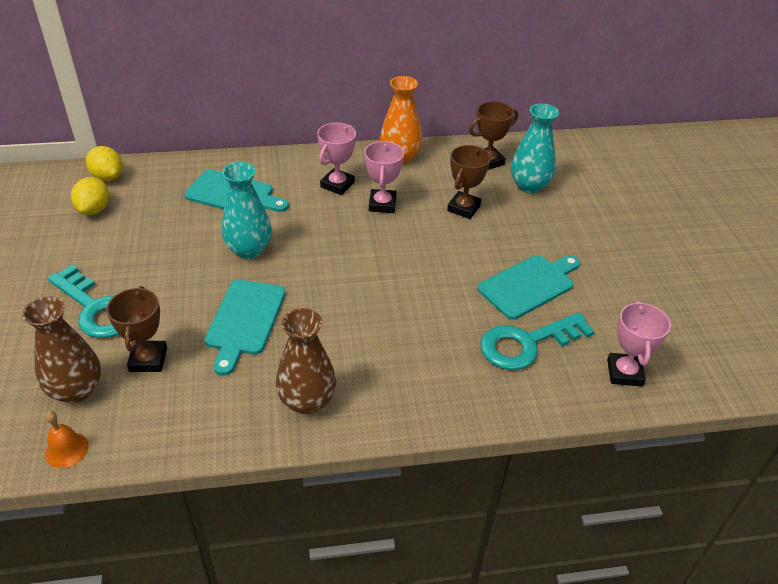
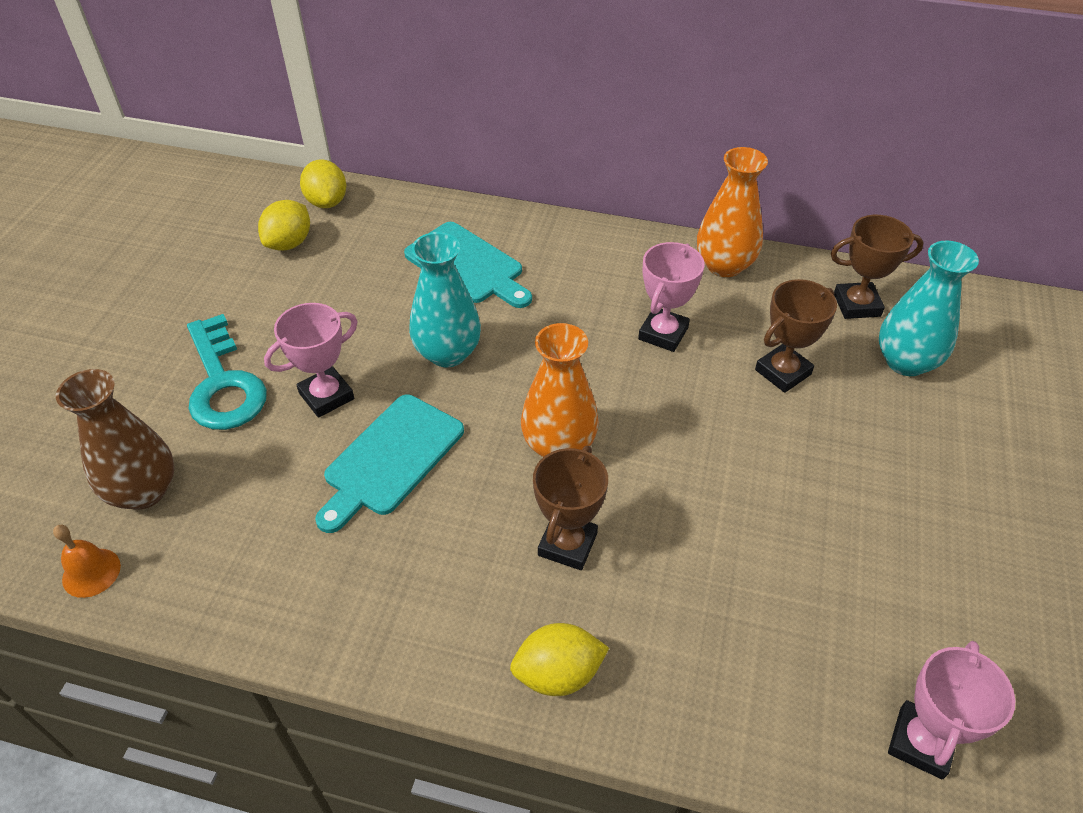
camera: 25 degrees right, 5 degrees up
(148, 359) = (246, 477): brown trophy -> brown trophy (567, 544)
(307, 401) = (412, 611): brown vase -> none
(337, 185) = (613, 286): pink trophy -> pink trophy (326, 396)
(350, 283) = (559, 445): none -> orange vase
(415, 405) = (558, 674): none -> yellow lemon
(527, 344) = (778, 632): turquoise key -> none
(529, 285) = (828, 532): turquoise cutting board -> none

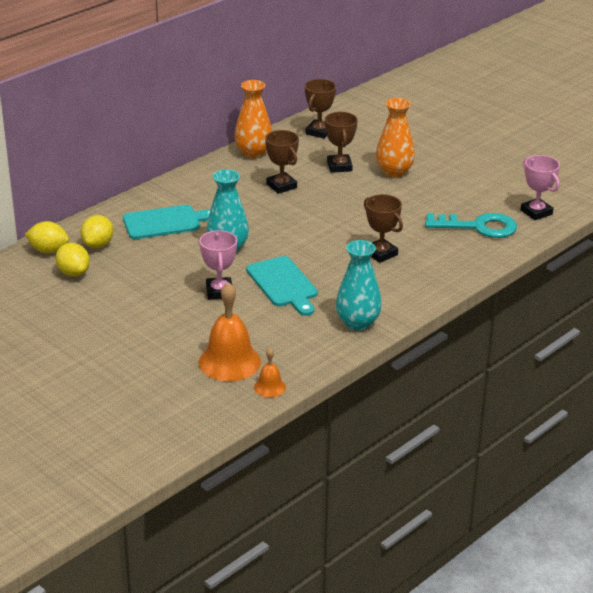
camera: 60 degrees left, 15 degrees down
(144, 491) = (229, 362): brown vase -> orange bell
(223, 383) = (173, 321): turquoise key -> turquoise key (478, 227)
(558, 674) = (442, 277): yellow lemon -> yellow lemon (98, 245)
(559, 445) = (323, 237): orange vase -> orange vase (394, 172)
(663, 333) = (281, 186): pink trophy -> brown trophy
(905, 362) = (365, 136): turquoise vase -> turquoise vase (357, 323)

